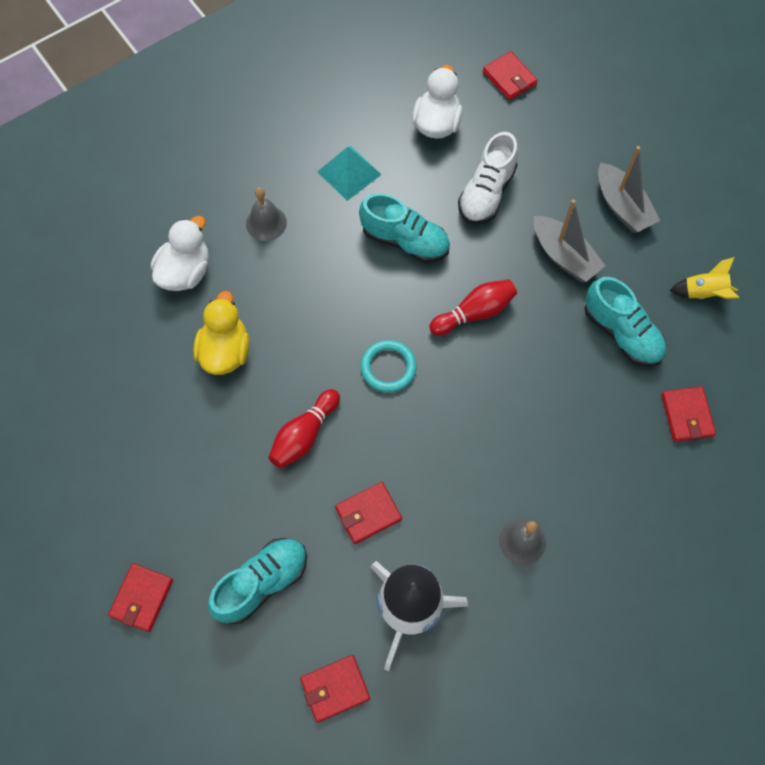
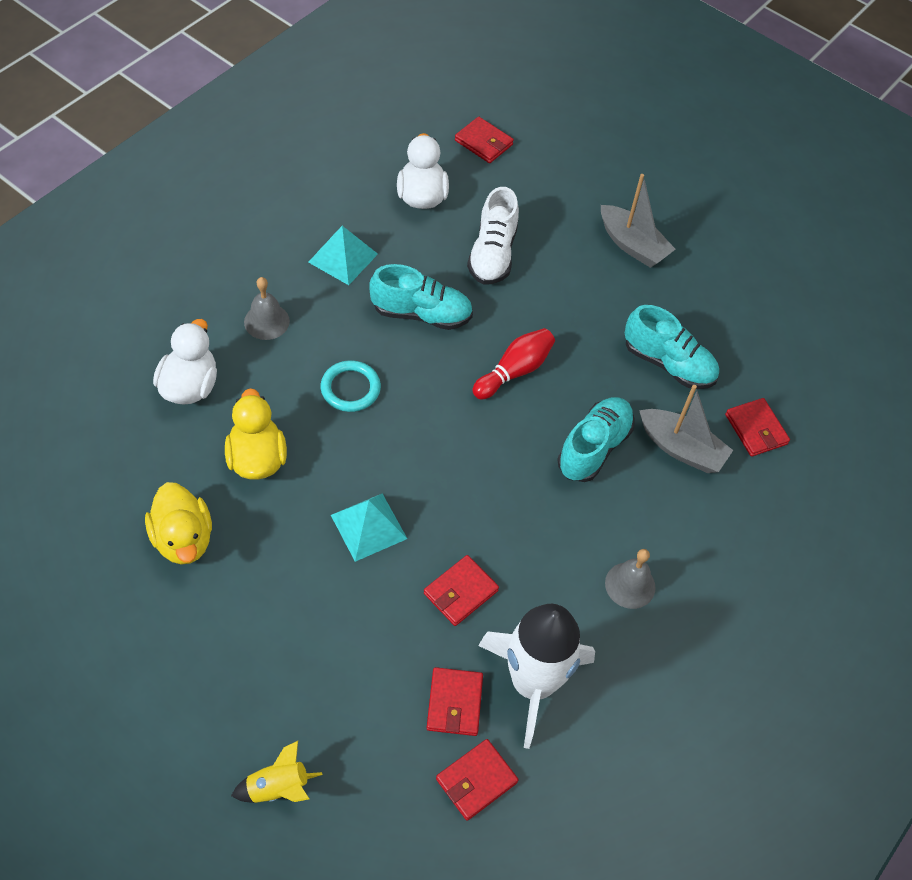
camera: 20 degrees left, 10 degrees down
(142, 598) = (232, 736): red wallet -> red wallet (454, 703)
(145, 412) = (183, 539): none -> yellow duck
(262, 583) = (364, 689): turquoise shoe -> turquoise shoe (594, 448)
(304, 435) = (368, 526): red bowling pin -> turquoise pyramid
(388, 367) = (440, 441): turquoise ring -> turquoise ring (350, 388)
(564, 256) = (589, 301): grey boat -> grey boat (681, 448)
(703, 293) = (736, 312): yellow rocket -> yellow rocket (278, 788)

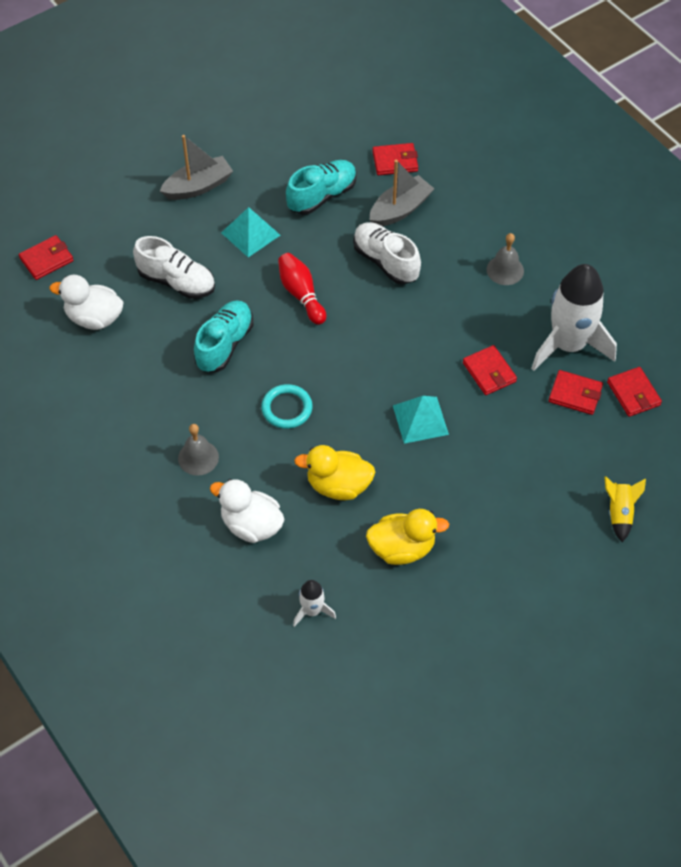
camera: 70 degrees left, 0 degrees up
(89, 464) = (312, 611): none -> white rocket
(343, 258) = (145, 389): turquoise pyramid -> turquoise pyramid (250, 234)
(594, 448) = (385, 261): turquoise shoe -> white shoe

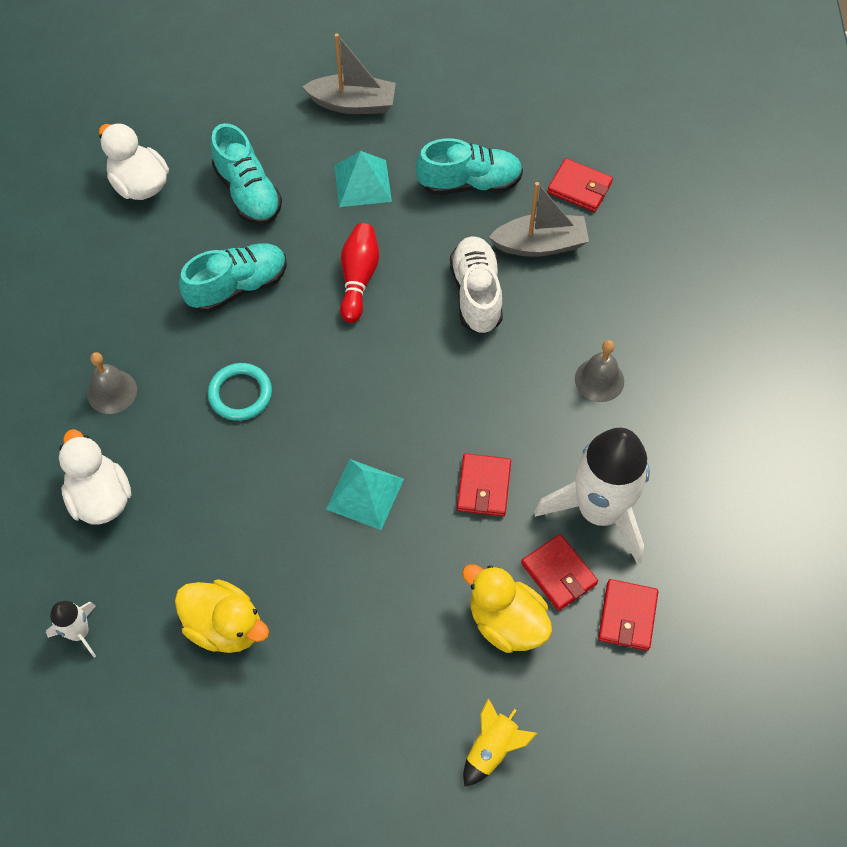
camera: 35 degrees right, 5 degrees up
(46, 259) = (147, 99): red wallet -> none
(177, 282) = (248, 192): white shoe -> turquoise shoe
(338, 485) = (220, 512): yellow duck -> yellow duck (506, 622)

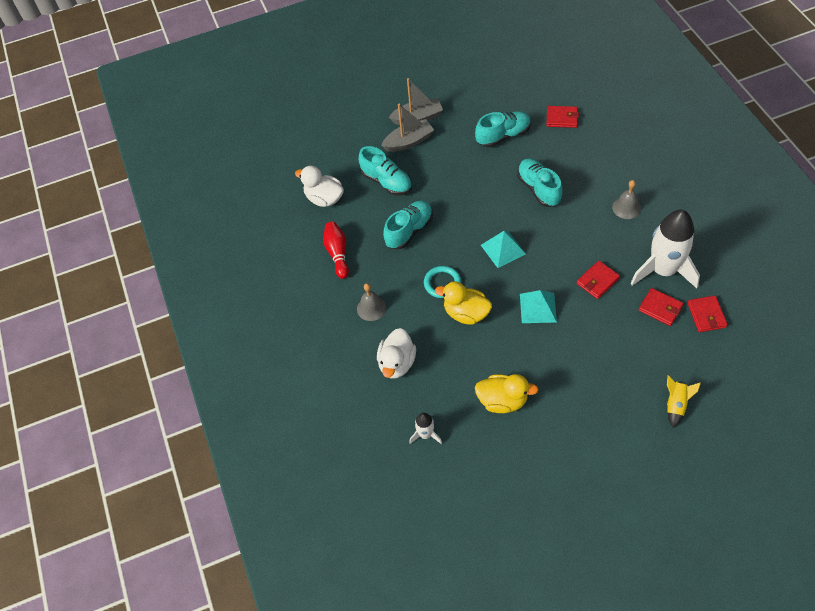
camera: 15 degrees left, 5 degrees down
(100, 497) = (397, 363): white duck -> white duck turned 120 degrees counterclockwise
(358, 278) = (472, 203): red bowling pin -> red bowling pin (337, 253)
(363, 183) = (446, 155): turquoise pyramid -> turquoise pyramid (503, 249)
(476, 294) = (538, 189): white shoe -> turquoise shoe
(483, 487) = (597, 281): red wallet -> red wallet turned 60 degrees clockwise
(506, 622) = (647, 341): yellow duck -> yellow duck (466, 313)
(540, 244) = (557, 153): grey boat -> grey boat (408, 142)

